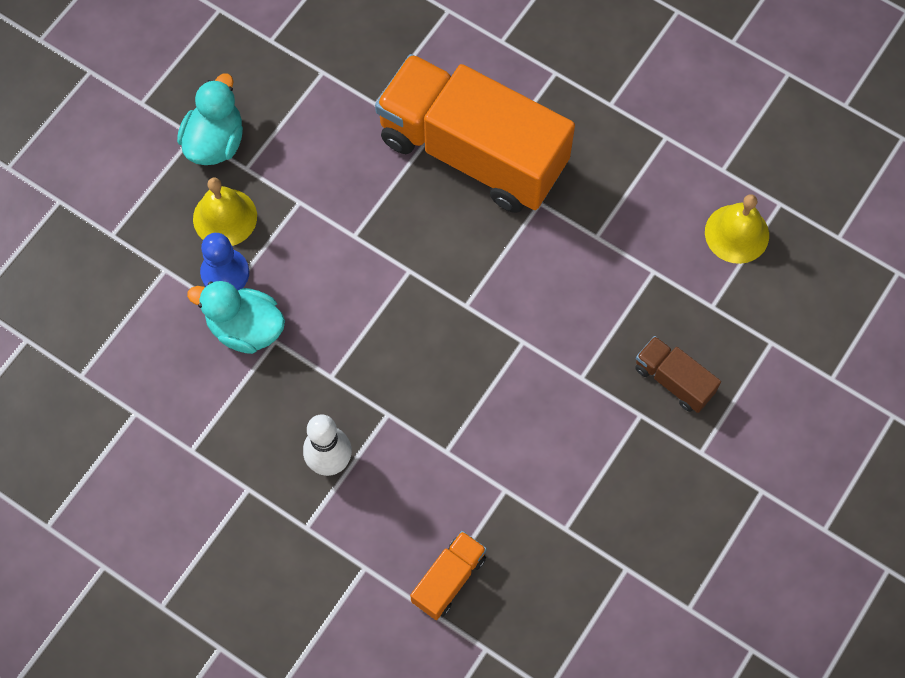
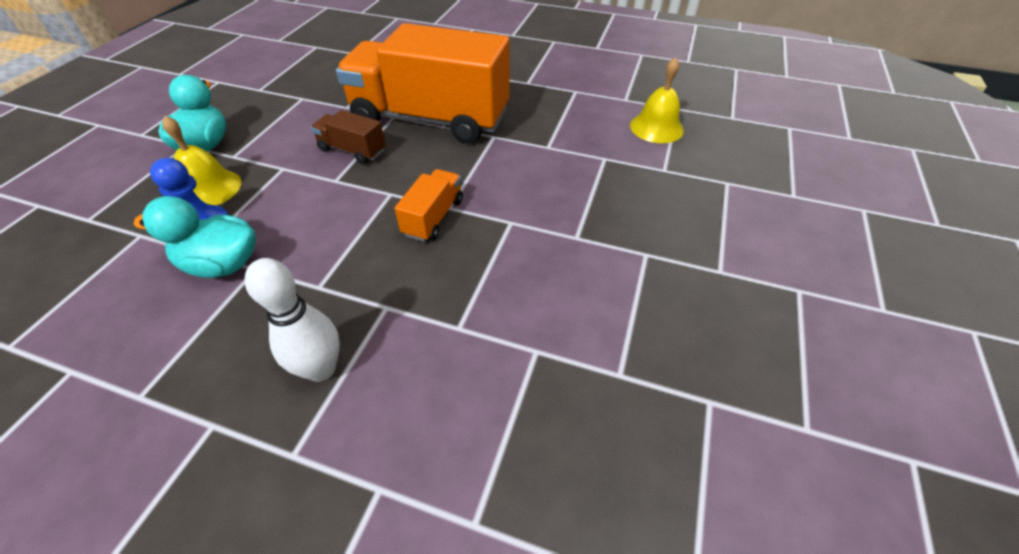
camera: 15 degrees left, 20 degrees down
(448, 579) = (497, 474): orange truck -> orange truck (433, 217)
(673, 380) = (661, 223): brown truck -> brown truck (352, 150)

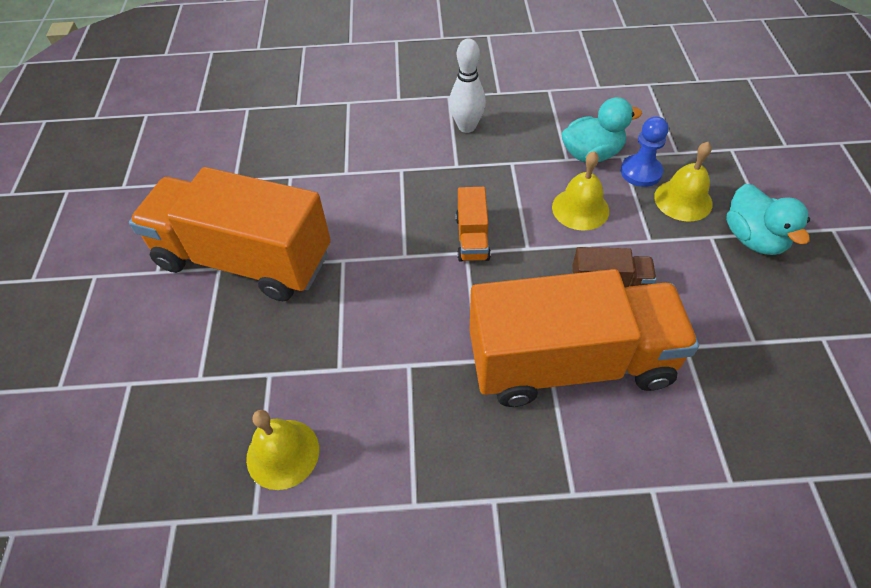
camera: 160 degrees right, 5 degrees up
(306, 211) = (580, 208): none -> yellow bell
(689, 271) = (244, 260): none -> orange truck

